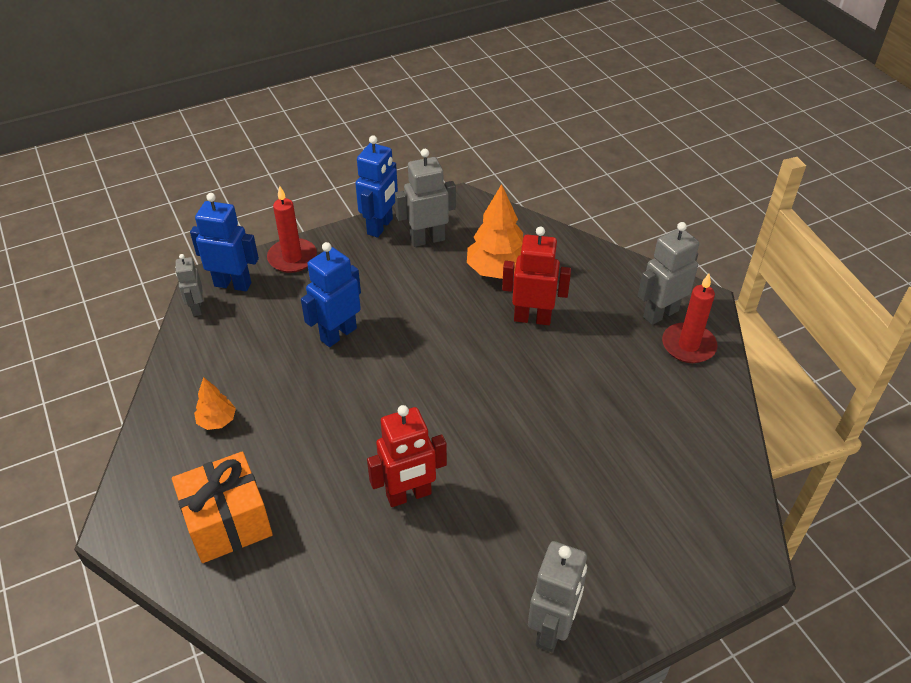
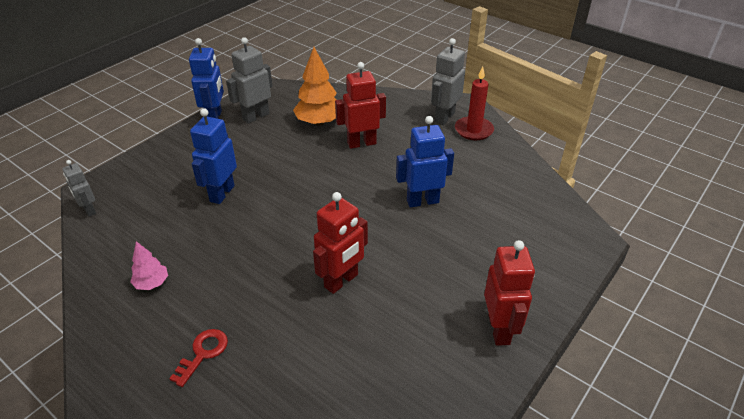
camera: 25 degrees left, 5 degrees down
(217, 421) = (152, 283): orange tree -> pink tree
(228, 522) = (203, 353): orange gift -> red key
(233, 284) = (113, 185): blue robot -> blue robot (422, 201)
(292, 258) = (155, 155): red candle -> none
(552, 629) = (499, 329): grey robot -> red robot

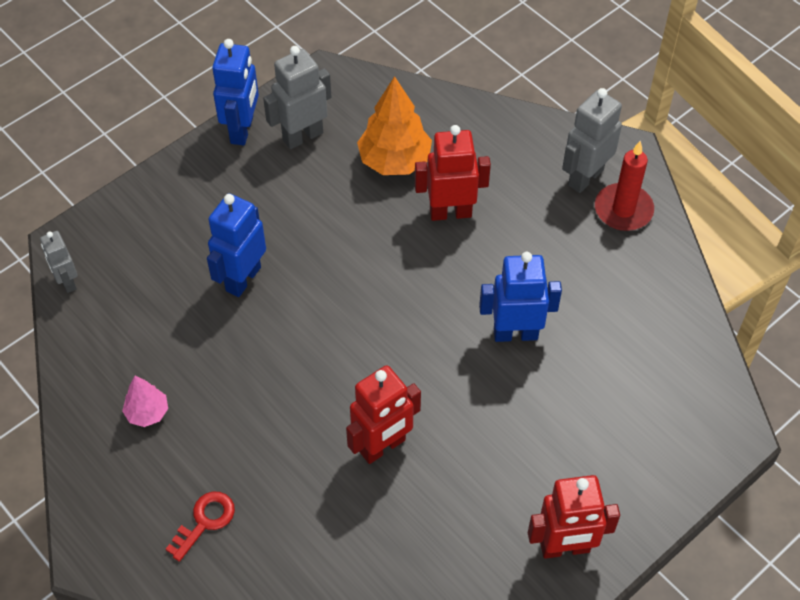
camera: 10 degrees right, 15 degrees up
(499, 329) = (565, 548): red robot -> red robot turned 75 degrees clockwise

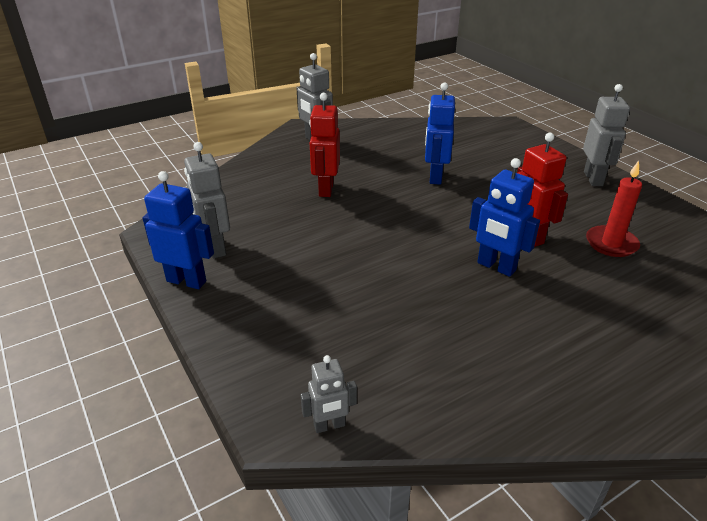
camera: 80 degrees left, 20 degrees down
(147, 413) = (503, 365): pink tree -> none
(205, 521) = (613, 334): red key -> none
(242, 279) = (359, 293): blue robot -> blue robot (496, 267)
(395, 161) = (266, 206): orange tree -> none
(565, 548) = (593, 179): red robot -> grey robot
(623, 210) = (347, 133): red candle -> red candle (611, 244)

